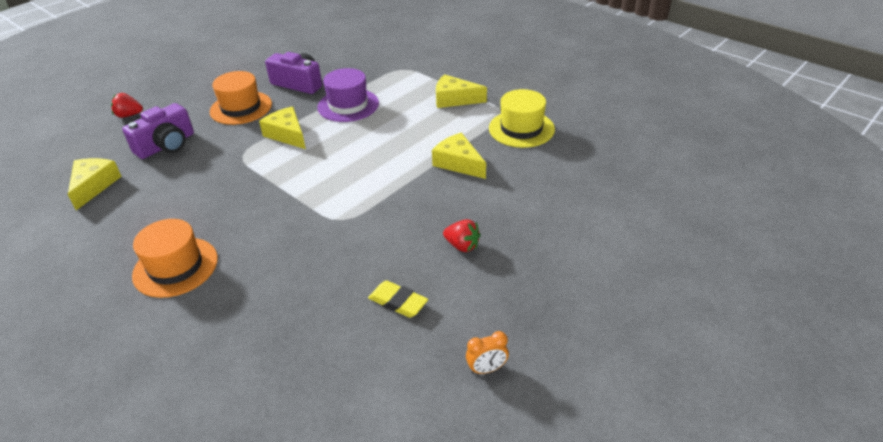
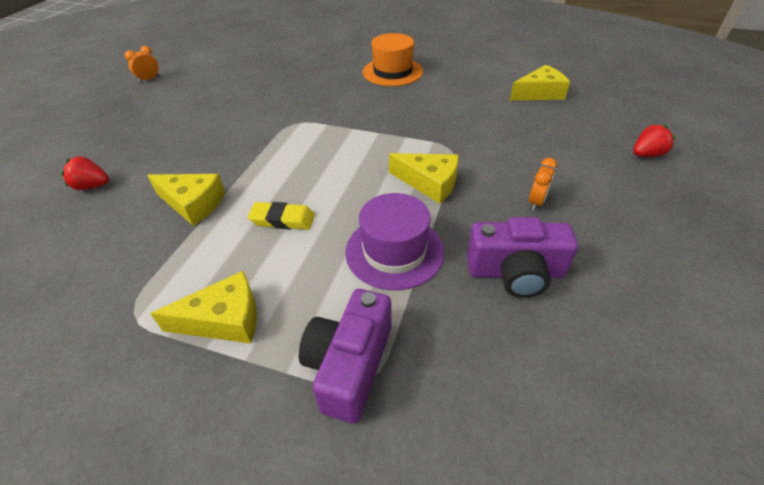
camera: 155 degrees right, 5 degrees up
(94, 186) = (539, 93): yellow cheese -> yellow cheese turned 90 degrees counterclockwise
(166, 145) = (542, 137): purple camera -> purple camera (349, 365)
(241, 108) = (536, 202): orange hat -> orange clock
(398, 302) = (218, 91): yellow eraser -> yellow eraser (282, 219)
(462, 246) = (175, 131): red strawberry -> red strawberry (92, 186)
(521, 129) = (101, 284): yellow hat -> none

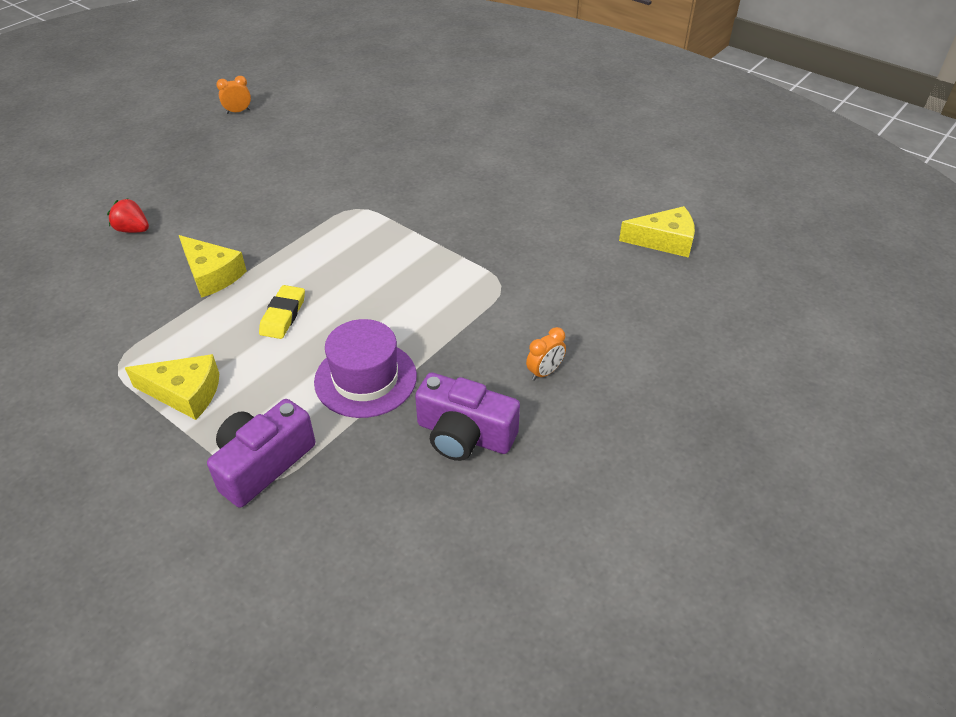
camera: 20 degrees right, 0 degrees up
(282, 219) = (283, 315): yellow eraser -> yellow eraser turned 75 degrees clockwise
(392, 72) = (508, 166): orange hat -> none
(429, 183) = (450, 318): yellow cheese -> none
(646, 155) = (721, 355): red strawberry -> none

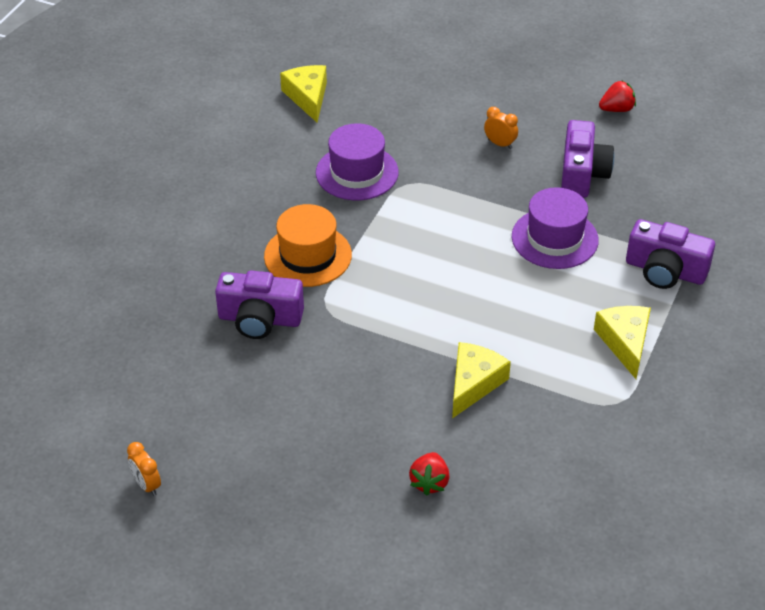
camera: 105 degrees left, 0 degrees up
(283, 315) = (506, 311): yellow eraser -> none
(363, 173) = (260, 319): none -> purple camera
(425, 207) = (308, 255): none -> orange hat
(530, 254) = (357, 172): none -> purple hat
(586, 514) = (616, 109): none -> red strawberry

